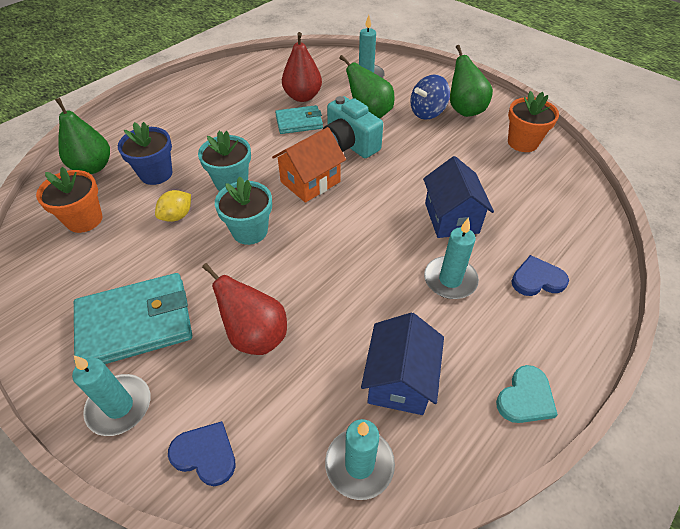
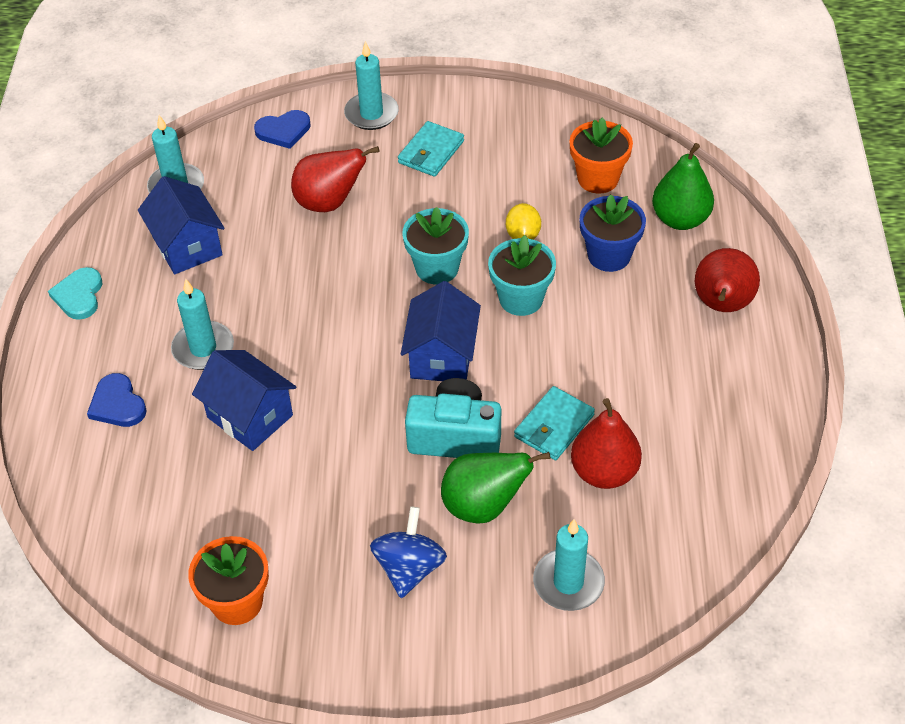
camera: 140 degrees right, 0 degrees up
(136, 323) = (431, 152): turquoise wallet -> turquoise wallet, size x0.58
(152, 120) = (722, 305): none -> red pear
(310, 182) = (442, 356): orange house -> blue house
(464, 110) = (362, 614): green pear -> none
(537, 279) = (117, 404): blue heart -> blue heart turned 105 degrees clockwise

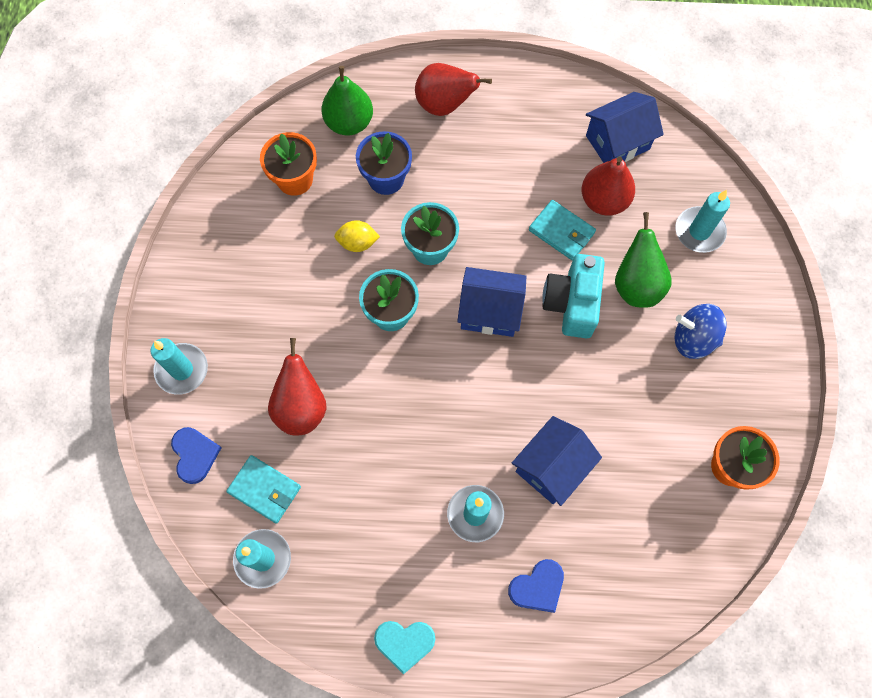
camera: 90 degrees left, 20 degrees up
(187, 246) = (346, 540): blue house -> blue house (617, 142)
(431, 152) = (243, 316): turquoise wallet -> turquoise wallet (265, 490)

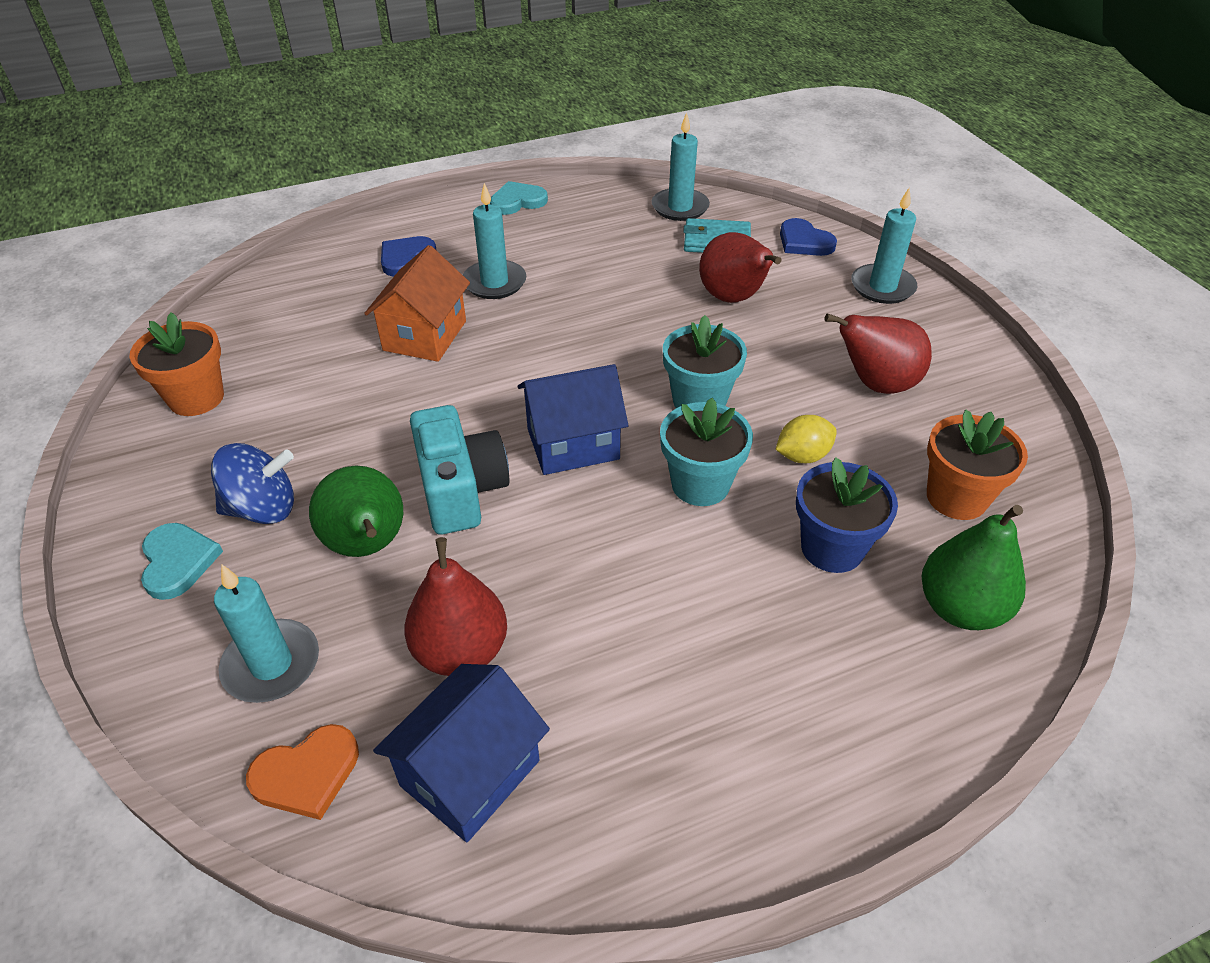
camera: 155 degrees right, 25 degrees down
(444, 105) = (833, 708): red pear -> red pear (876, 384)
(551, 467) = (425, 335): blue house -> orange house
(561, 232) = (515, 575): turquoise wallet -> none
(689, 170) = (307, 774): none -> orange heart
(746, 318) = (178, 562): none -> turquoise heart

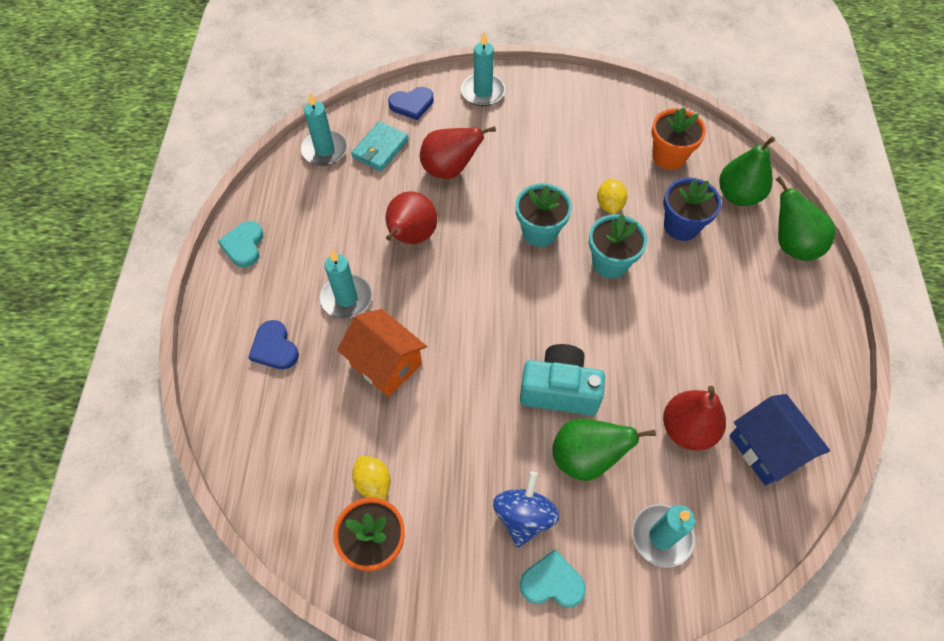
camera: 65 degrees left, 15 degrees up
(270, 373) = (373, 483): none -> yellow lemon
(307, 774) = (744, 532): orange heart -> none
(573, 444) = (546, 313): blue house -> none
(876, 384) = (568, 142): red pear -> red pear (411, 237)
(919, 715) = (791, 245): none -> green pear

